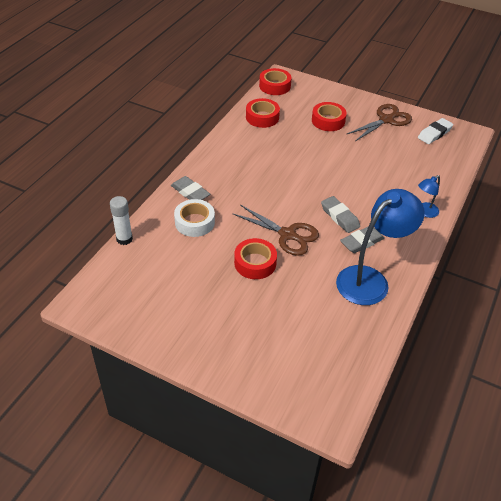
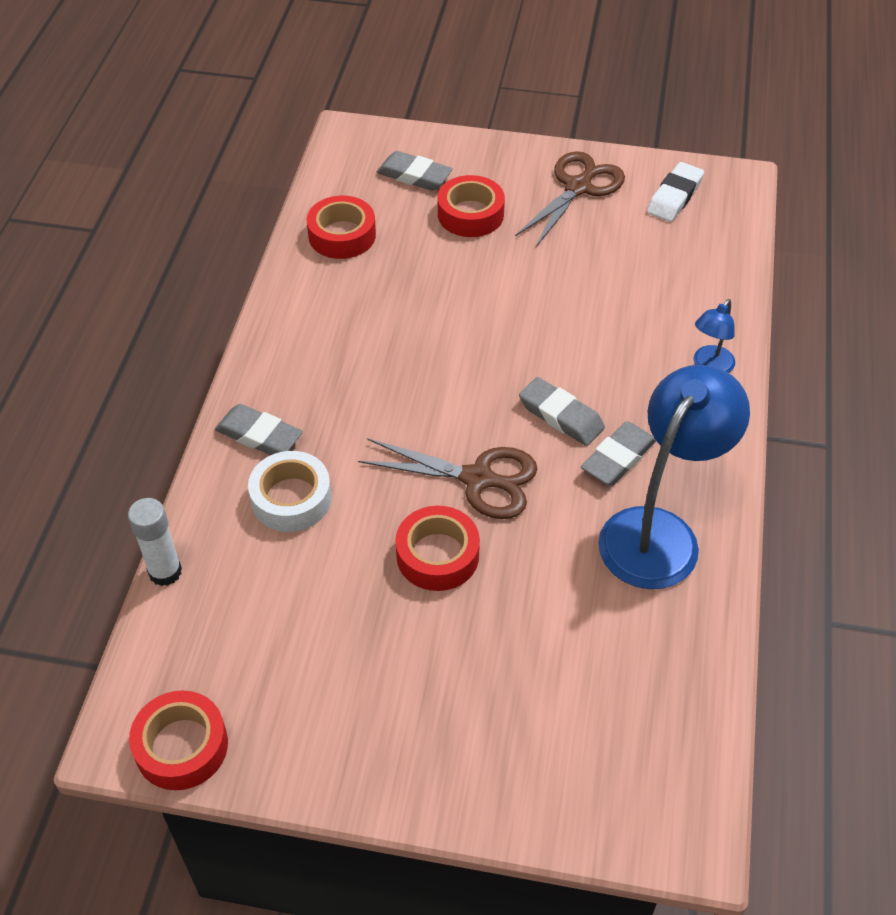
camera: 15 degrees left, 5 degrees up
(274, 86) = (342, 160): red tape -> red tape (181, 746)
(307, 99) = (414, 176): none -> grey eraser

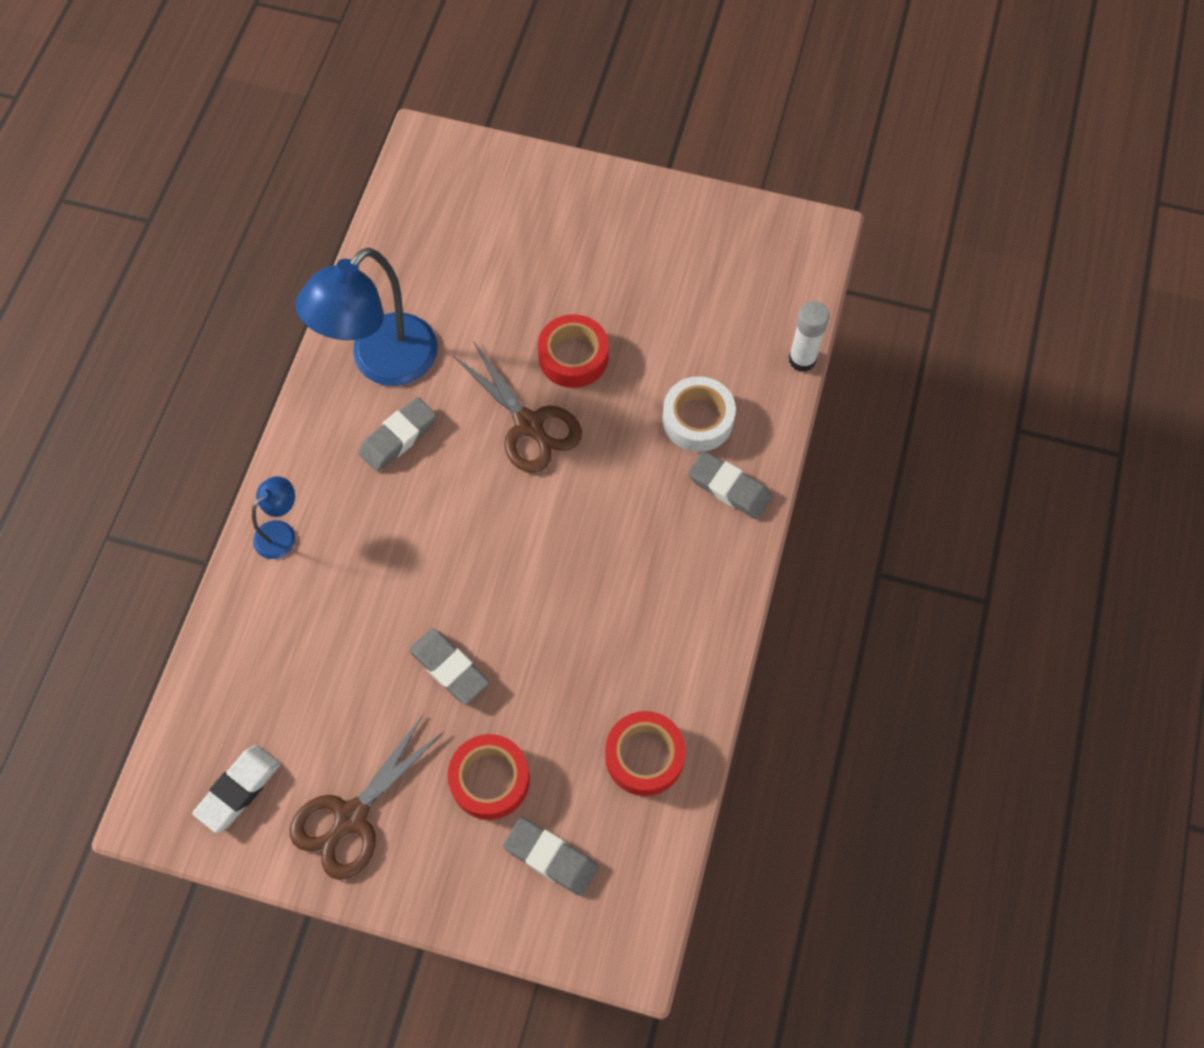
camera: 175 degrees left, 15 degrees up
(181, 746) = (774, 226): red tape -> none
(478, 479) = (529, 425): brown scissors -> brown scissors turned 150 degrees counterclockwise
(561, 416) = (441, 487): grey eraser -> grey eraser (449, 668)

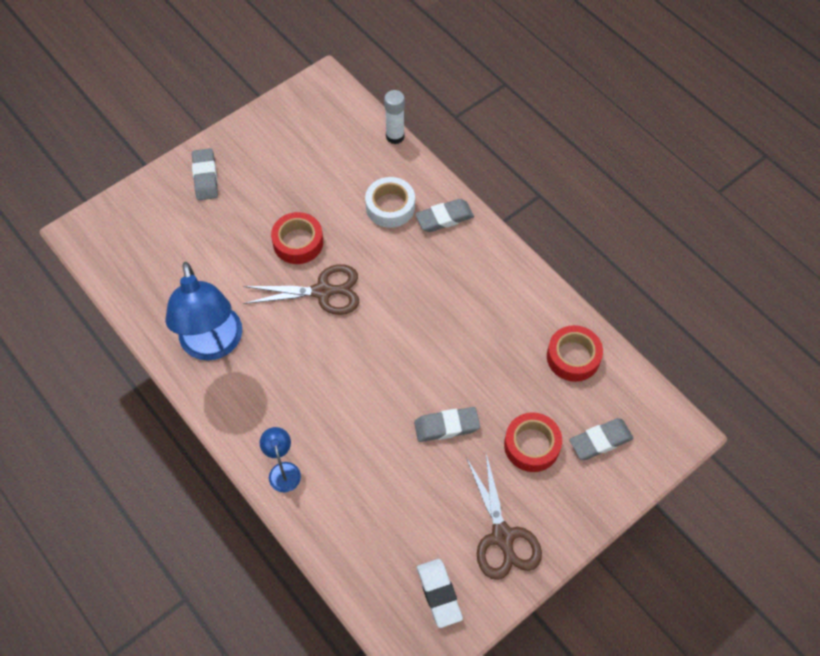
camera: 55 degrees left, 5 degrees down
(398, 437) = (272, 366): grey eraser -> grey eraser (205, 177)

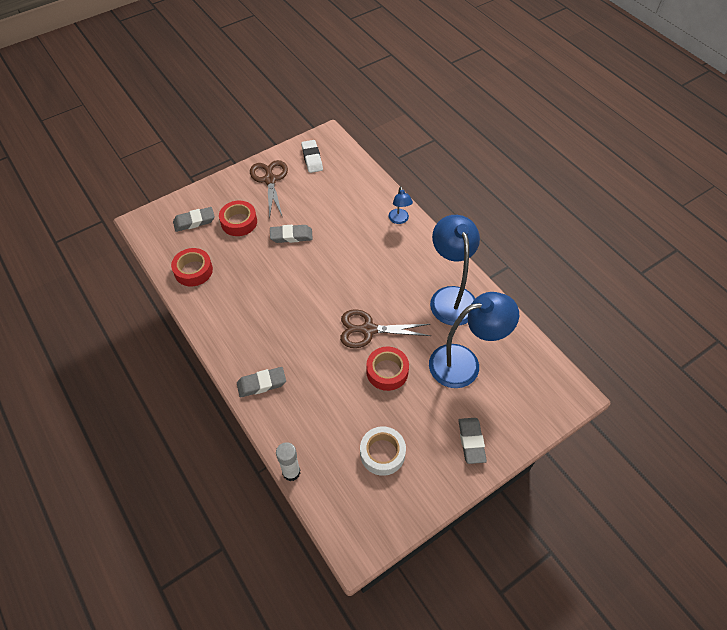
camera: 175 degrees left, 5 degrees down
(203, 259) = (464, 363): none -> blue lamp
(390, 207) = (306, 398): white tape -> white tape (382, 453)

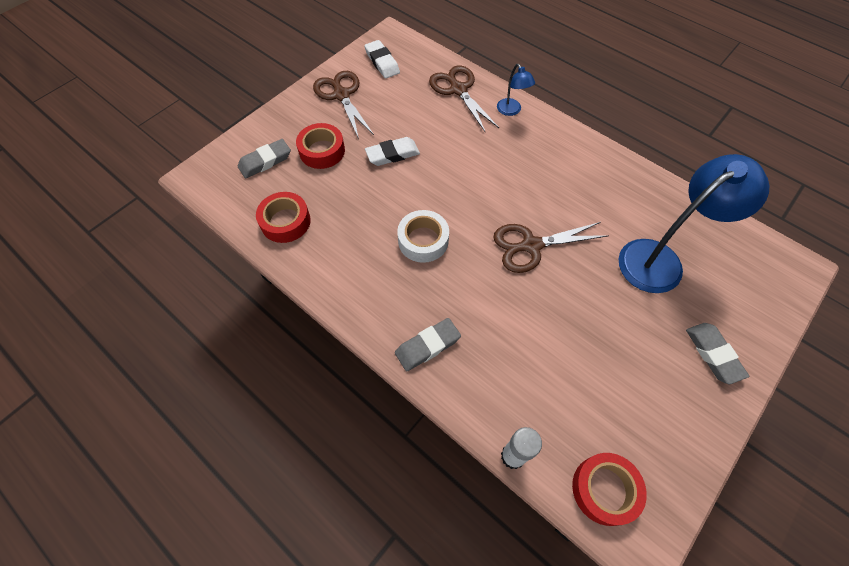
camera: 15 degrees left, 5 degrees up
(291, 236) = (392, 154): grey eraser -> white eraser
(364, 193) = (458, 89): none -> brown scissors
(382, 453) = (616, 398): white tape -> white tape (423, 240)
(387, 371) = (575, 291): red tape -> red tape (604, 490)
(451, 297) = (608, 185): blue lamp -> none

